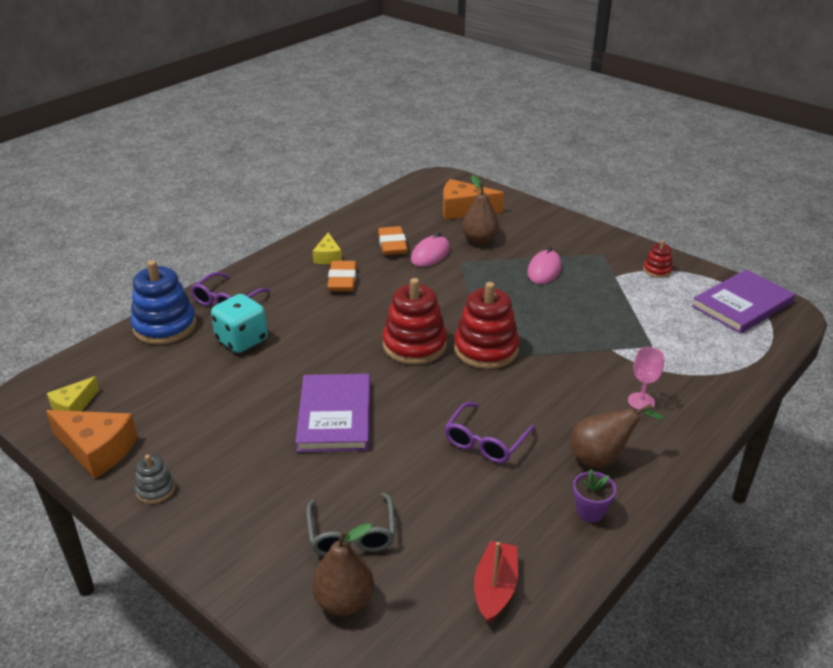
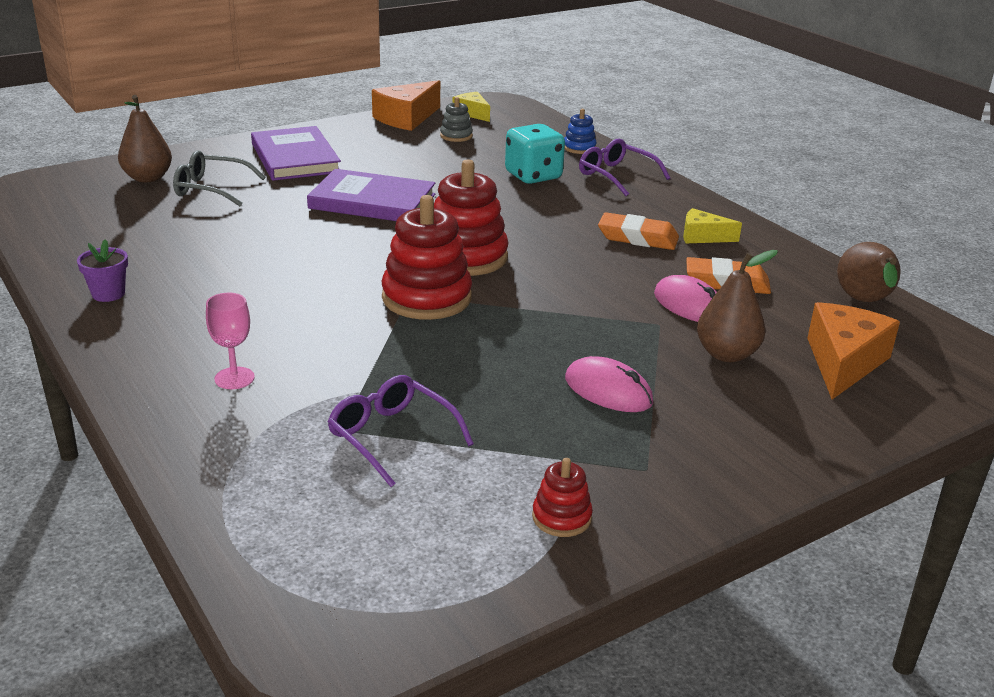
camera: 105 degrees right, 5 degrees down
(156, 489) = (339, 132): grey stacking toy -> grey stacking toy (456, 136)
(165, 326) = (579, 148): blue stacking toy -> blue stacking toy, size x0.49
(485, 441) = (264, 264): purple glasses -> purple glasses (392, 437)
(495, 588) = (84, 231): red boat -> none
(601, 458) = (170, 321): brown pear -> brown pear (864, 302)
(742, 304) = (390, 585): purple book -> purple book (295, 158)

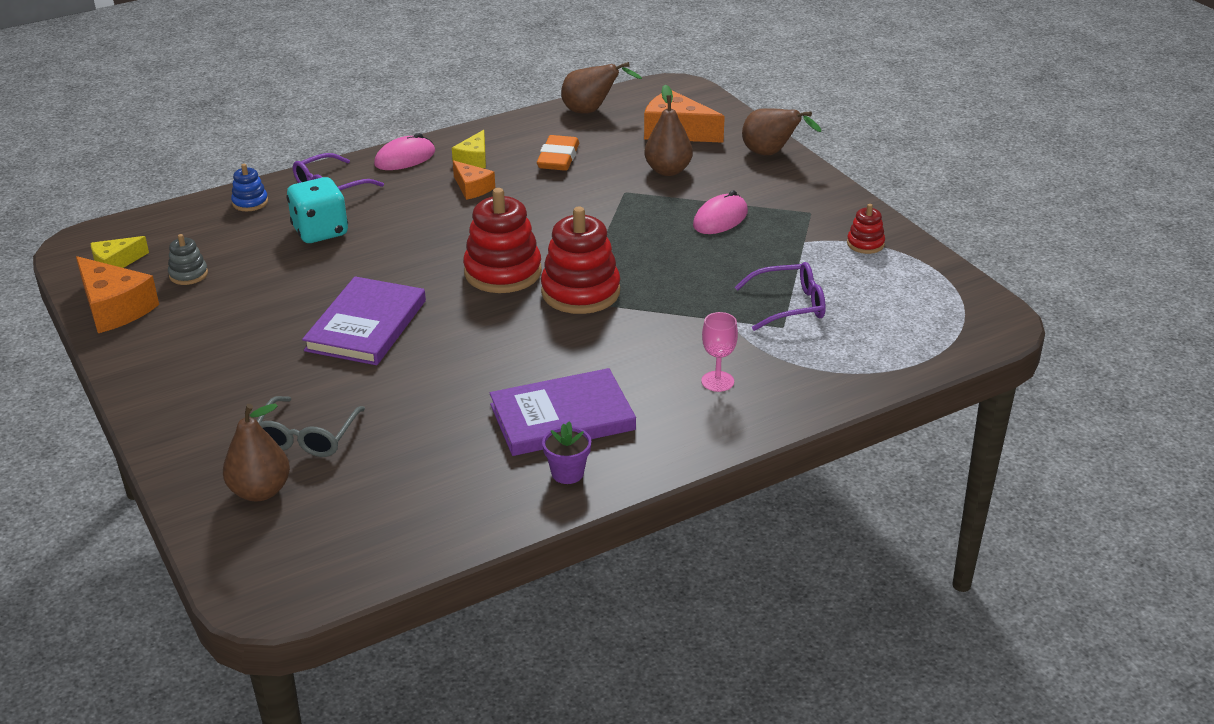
camera: 85 degrees left, 5 degrees up
(295, 158) = (225, 383): purple book -> purple book (562, 417)
(392, 437) = (789, 305): purple glasses -> purple glasses turned 150 degrees counterclockwise
(637, 238) = (472, 188): orange eraser -> orange cheese
(689, 305) = (595, 177): pink mouse -> pink mouse (405, 158)
(816, 441) = (771, 154): none -> brown pear

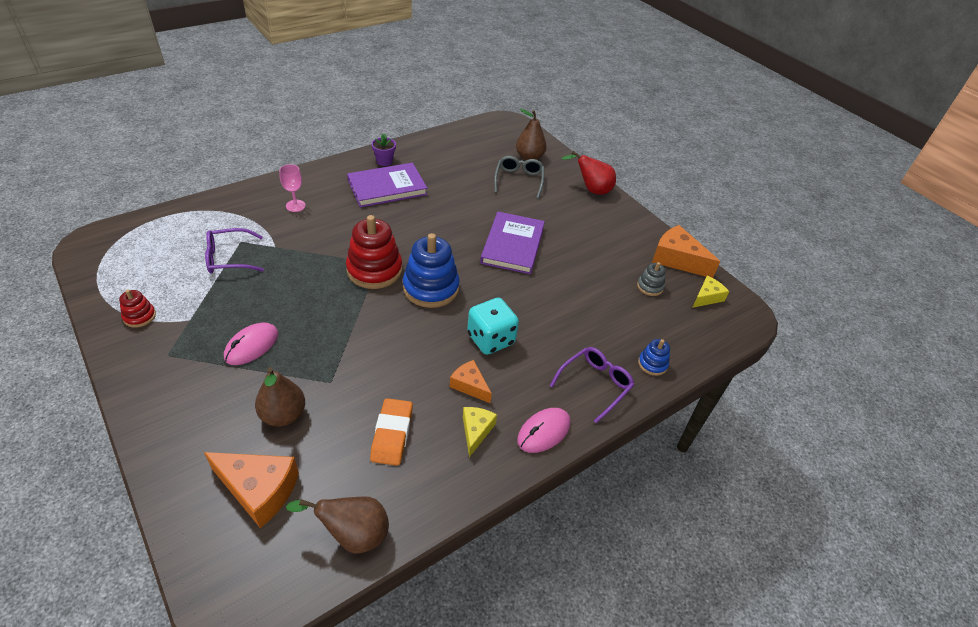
camera: 170 degrees right, 10 degrees up
(173, 420) = (591, 190): none -> red pear
(320, 231) = (579, 329): turquoise dice -> turquoise dice (490, 339)
(503, 272) = (431, 288): red stacking toy -> blue stacking toy
(771, 154) = (166, 446): brown pear -> none

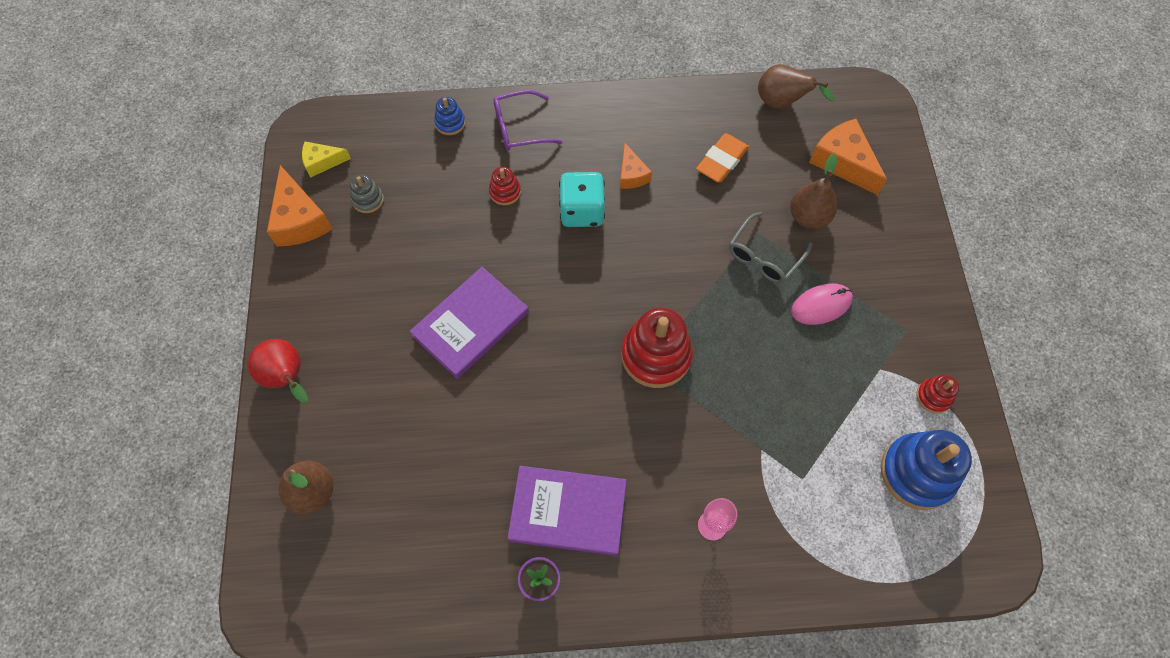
camera: 145 degrees left, 20 degrees up
(229, 258) = (822, 452): purple glasses -> none
(431, 288) = (605, 301): blue stacking toy -> blue stacking toy (917, 473)
(476, 431) = (650, 134): yellow cheese -> none
(519, 180) = (371, 443): grey glasses -> grey glasses (764, 256)
(543, 432) = (595, 110): pink mouse -> none
(561, 330) = (505, 192): none -> red stacking toy

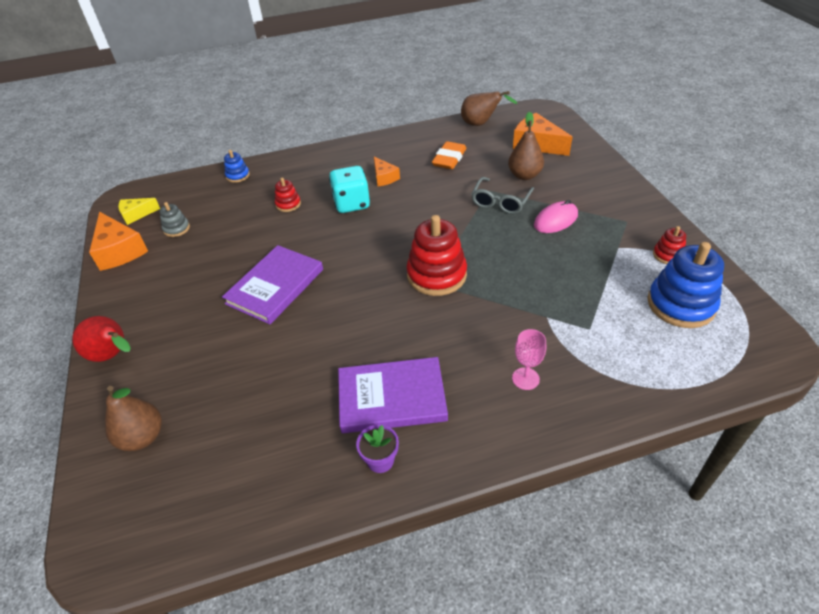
camera: 10 degrees left, 20 degrees down
(519, 128) = (292, 169): purple glasses -> none

